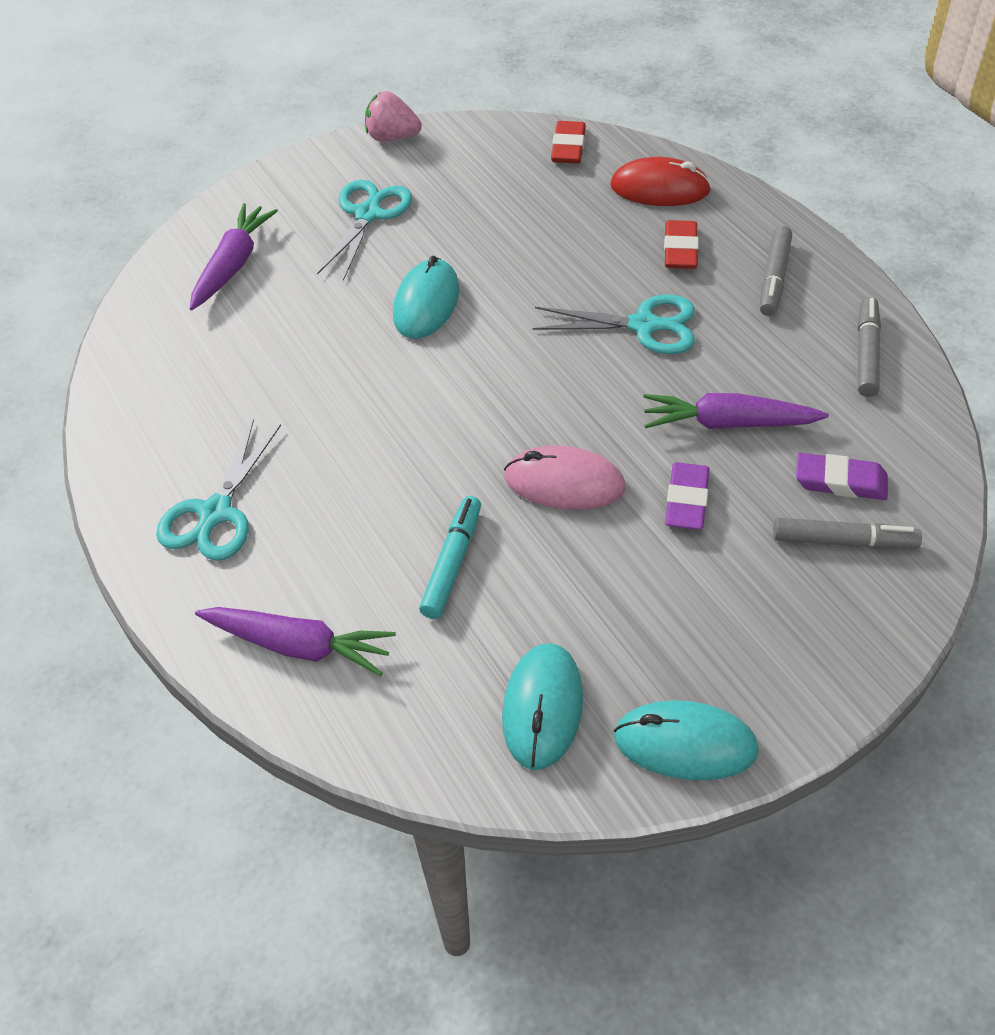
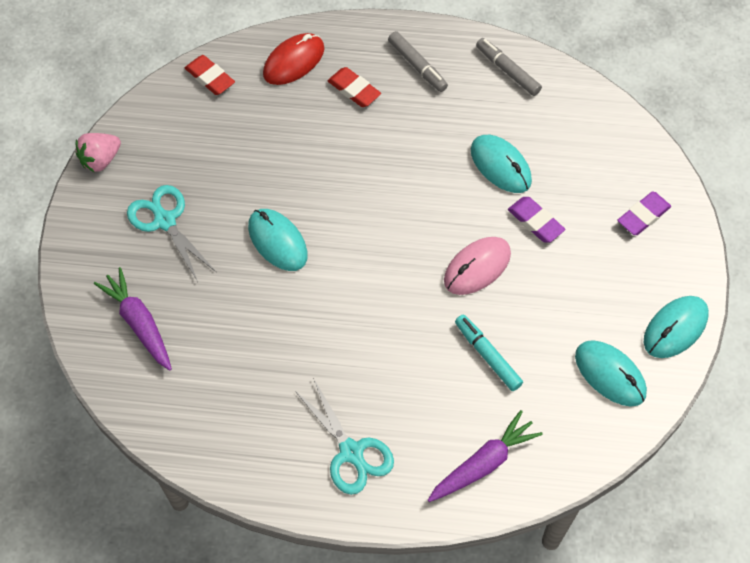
camera: 55 degrees left, 10 degrees up
(643, 325) = (396, 150): turquoise scissors -> none
(728, 423) = (500, 166): purple carrot -> turquoise mouse
(840, 481) = (579, 149): purple eraser -> purple eraser (643, 216)
(843, 541) = (615, 176): grey marker -> none

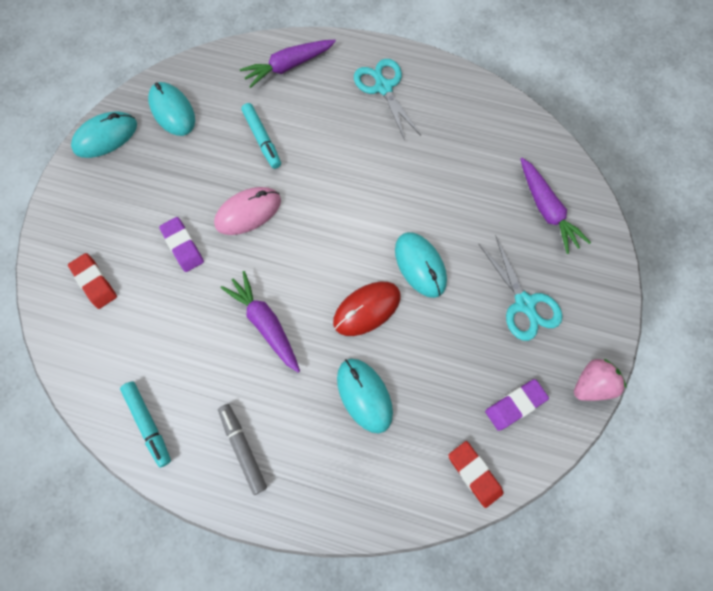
camera: 170 degrees left, 10 degrees up
(293, 61) = (378, 480): red mouse -> red mouse (367, 309)
(354, 90) = (318, 428): red eraser -> red eraser (94, 282)
(426, 164) = (265, 323): none -> purple carrot
(500, 166) = (194, 309): turquoise mouse -> turquoise mouse (364, 395)
(507, 71) = (148, 424): grey marker -> turquoise marker
(643, 216) = (85, 236): purple eraser -> purple eraser (515, 405)

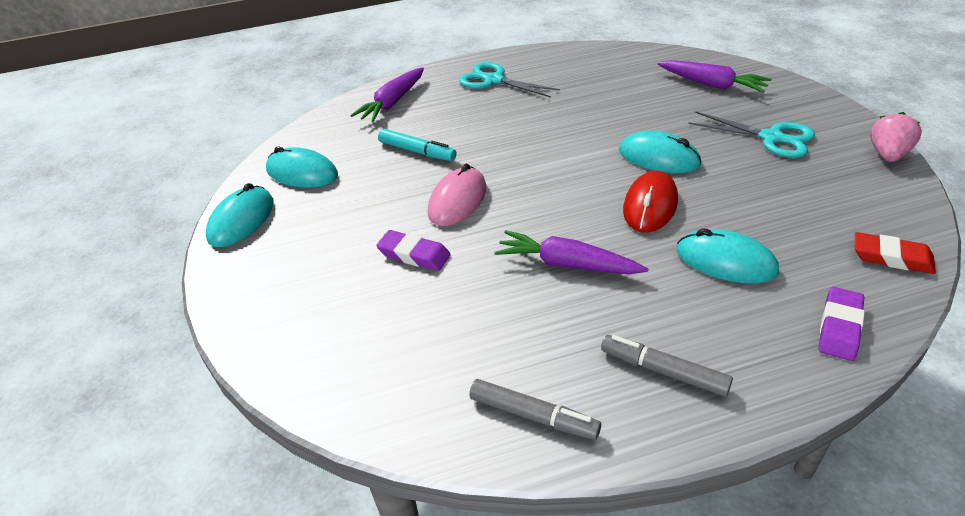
camera: 30 degrees left, 30 degrees down
(94, 282) = (337, 332): red eraser -> none
(148, 424) = (533, 416): turquoise marker -> grey marker
(515, 405) = (854, 197): purple eraser -> purple eraser (839, 327)

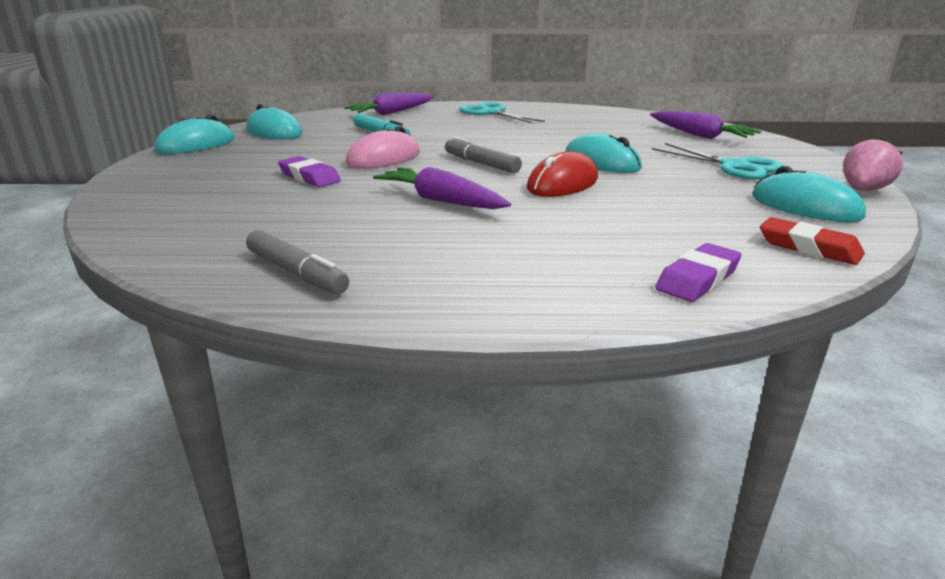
camera: 15 degrees right, 15 degrees down
(663, 371) = (462, 271): grey marker -> grey marker (481, 163)
(725, 261) = (607, 222): turquoise mouse -> turquoise mouse (805, 207)

